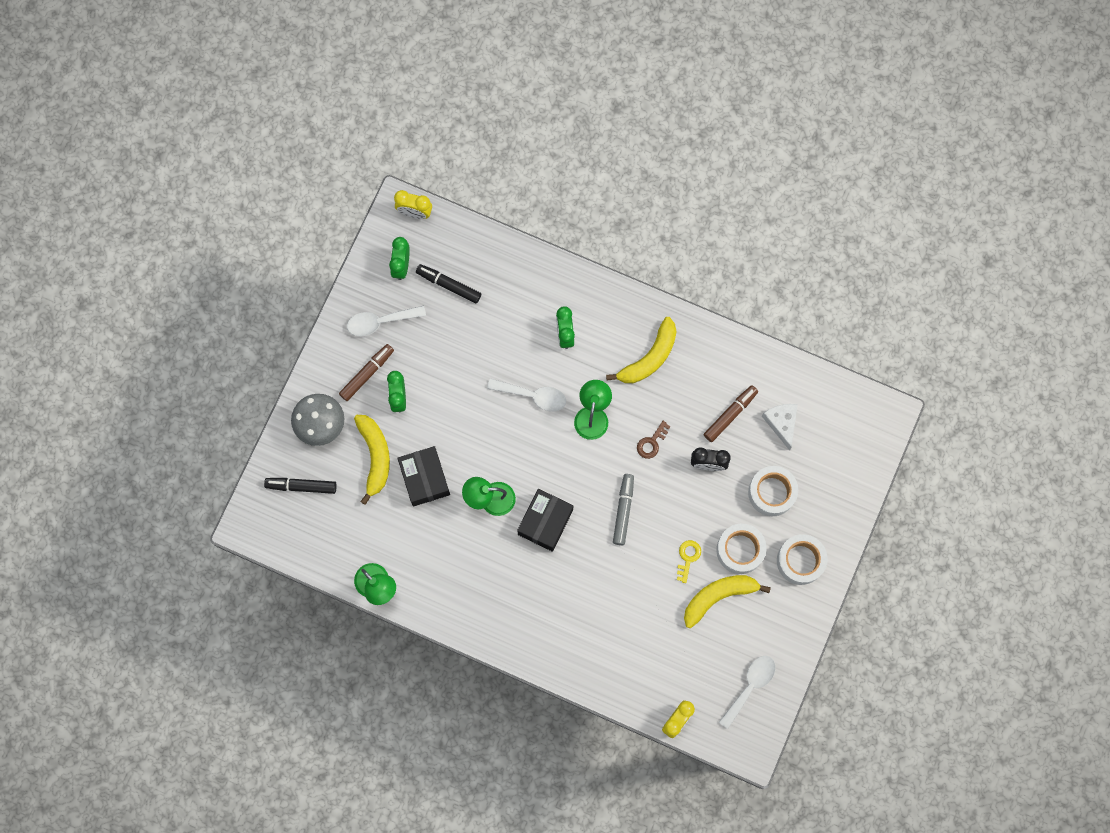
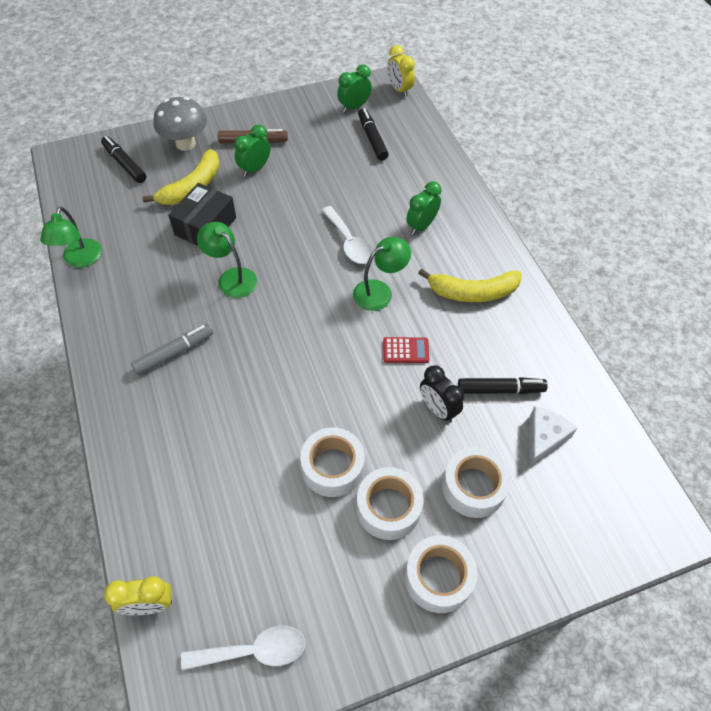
camera: 45 degrees right, 20 degrees down
(380, 321) = (300, 123): white spoon -> none
(545, 522) = (251, 329): black box -> none
(623, 510) = (322, 378): grey marker -> grey marker (174, 353)
(651, 442) = (405, 350): brown key -> red calculator
(688, 558) = (332, 467): yellow key -> white tape
(718, 596) = (322, 529): yellow banana -> none
(730, 415) = (500, 389): brown marker -> black marker

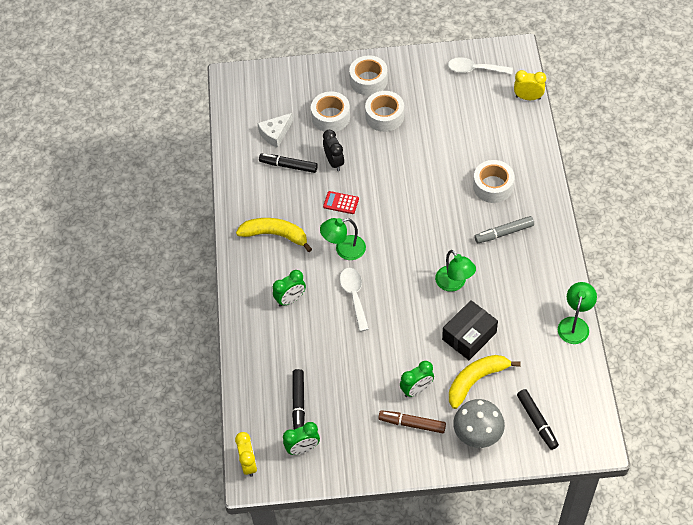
camera: 160 degrees left, 0 degrees up
(332, 467) = (411, 142): white tape -> white tape (493, 186)

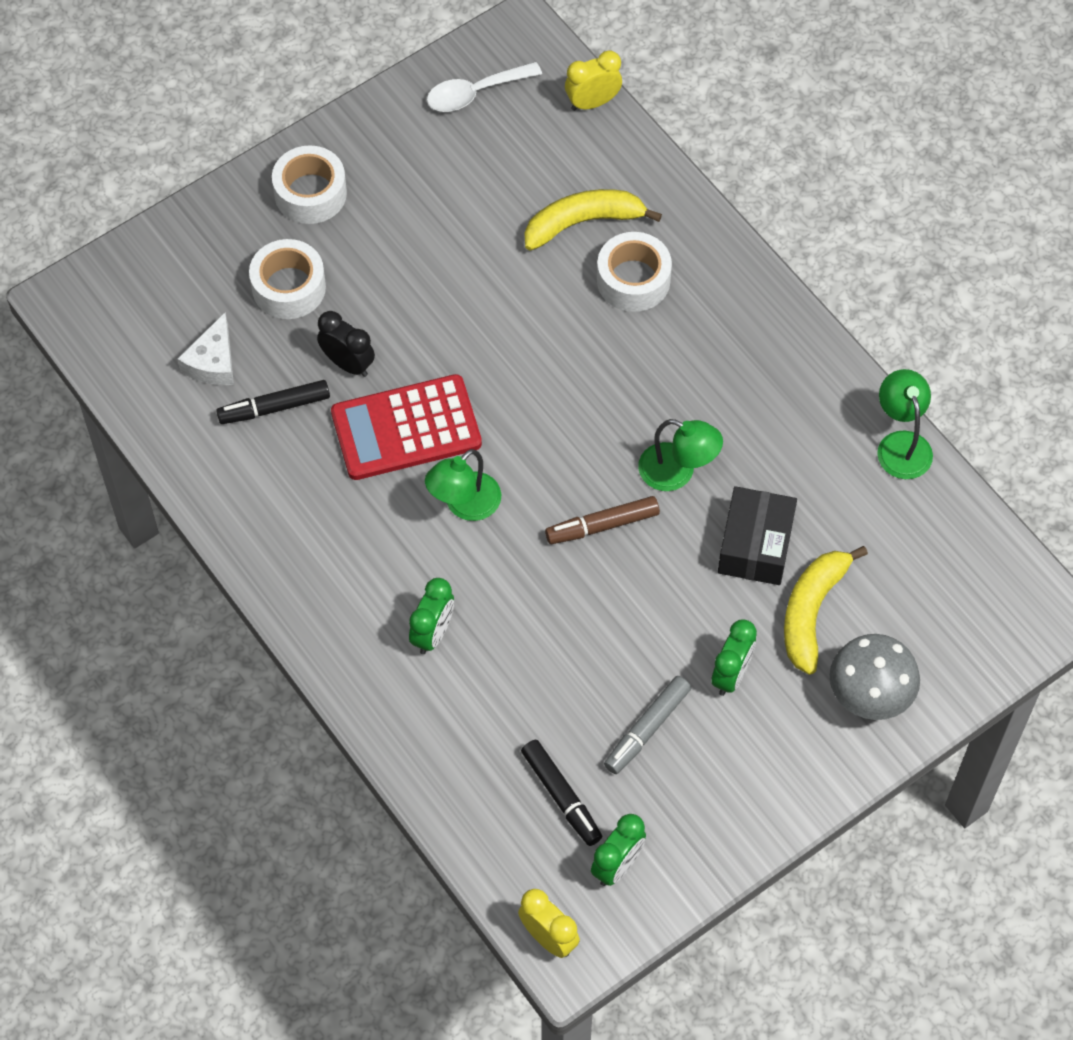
camera: 35 degrees left, 5 degrees up
(275, 235) = (333, 538): yellow banana -> yellow banana (583, 222)
(341, 203) = (406, 428): red calculator -> red calculator, size x2.24
(354, 296) = (533, 574): white spoon -> none
(384, 116) = (379, 243): white tape -> none
(412, 424) = (760, 733): brown marker -> brown marker (602, 525)
(504, 233) = (700, 350): grey marker -> grey marker (647, 729)
(537, 421) = (942, 627): black marker -> none

